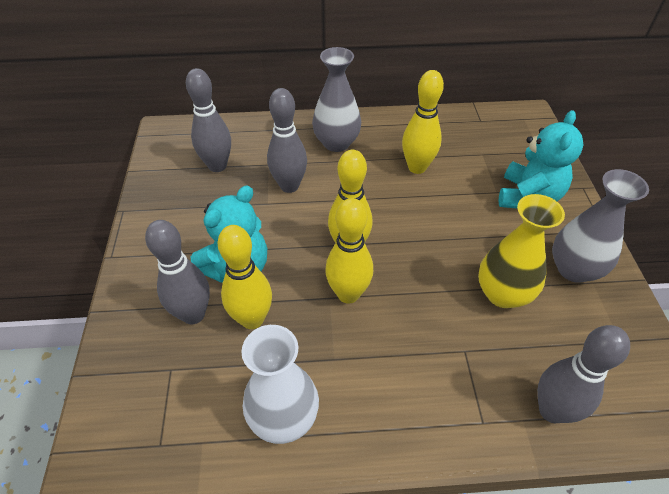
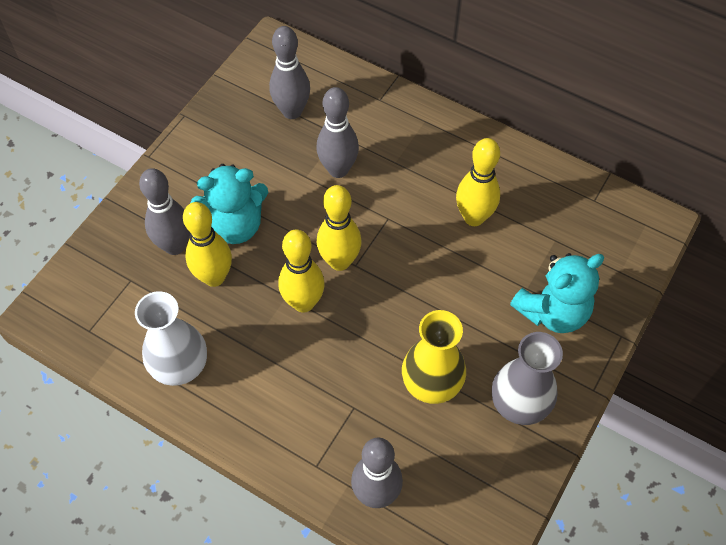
camera: 35 degrees right, 10 degrees up
(336, 143) = (420, 146): grey vase -> none

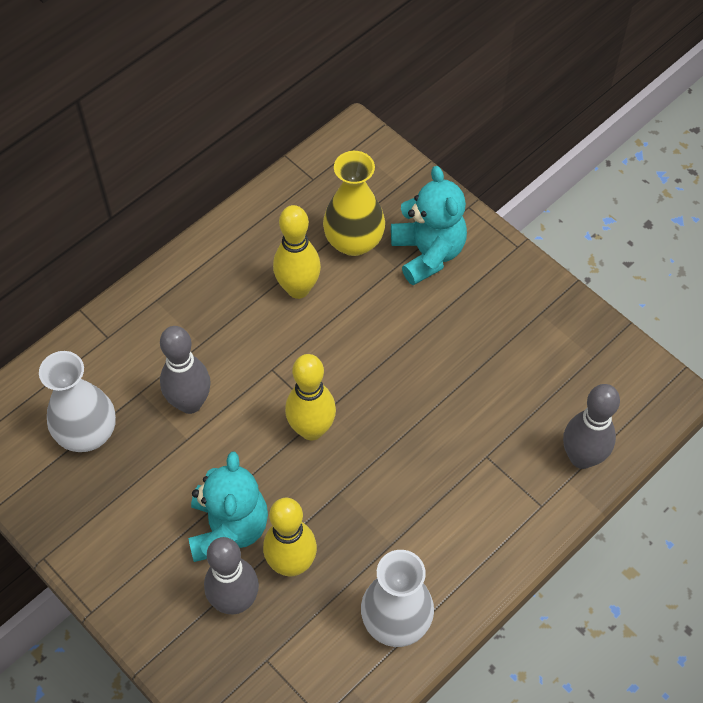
camera: 75 degrees left, 0 degrees up
(292, 111) = (87, 433): grey bowling pin -> white vase
(303, 302) = (352, 477): yellow bowling pin -> none
(431, 384) = (478, 379): yellow vase -> yellow vase (354, 242)
(519, 404) = (517, 310): grey vase -> none

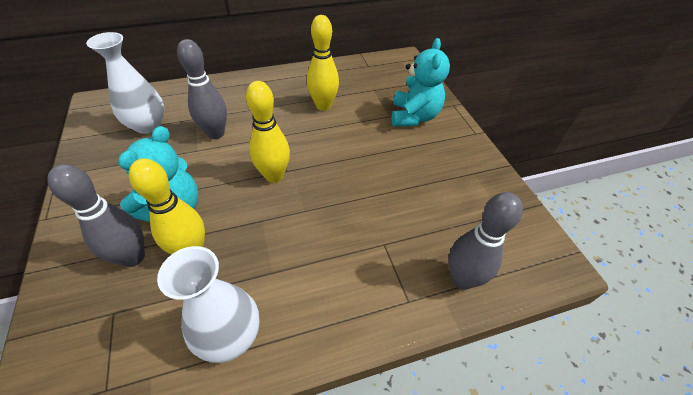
camera: 25 degrees right, 10 degrees down
(354, 242) = (372, 97): yellow vase -> none

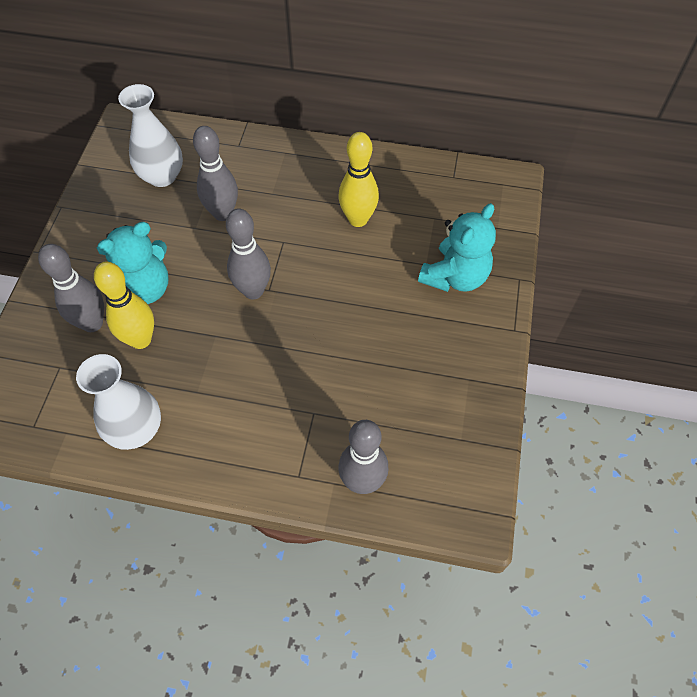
camera: 30 degrees right, 10 degrees up
(274, 176) = (253, 291): yellow bowling pin -> grey bowling pin

